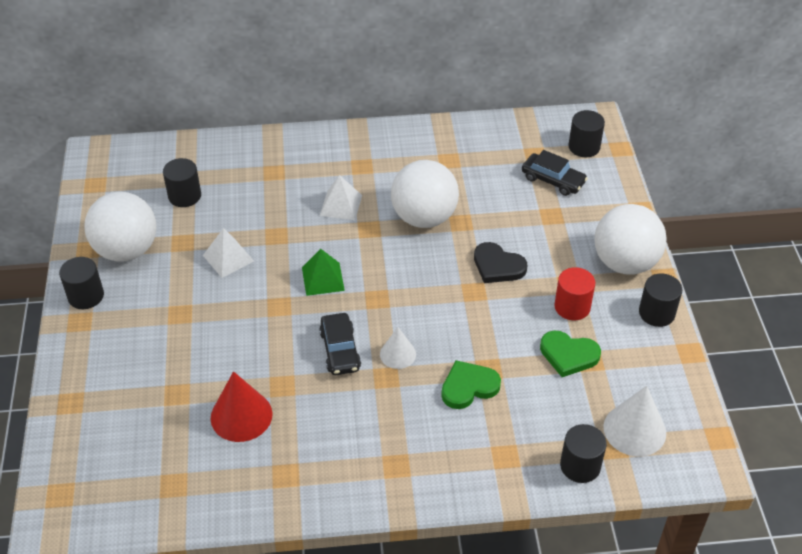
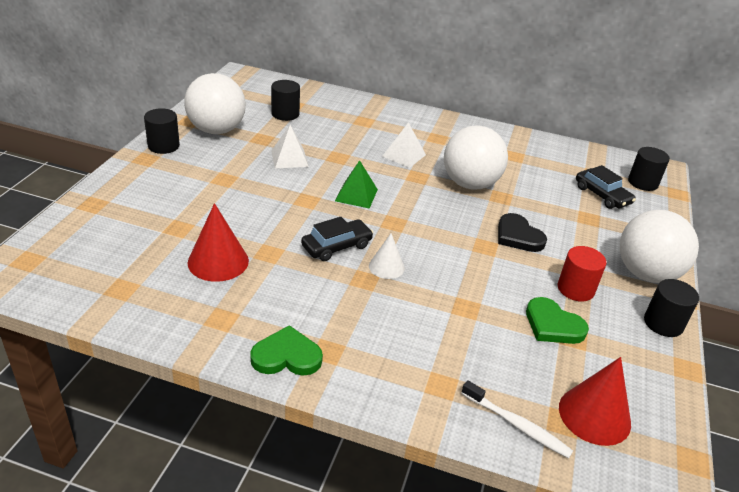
camera: 20 degrees right, 10 degrees down
(340, 350) = (337, 246): black car -> black car turned 135 degrees counterclockwise
(468, 387) = (438, 314): green heart -> green heart (286, 356)
(580, 466) = (517, 425): black cylinder -> white toothbrush
(634, 430) = (594, 415): white cone -> red cone

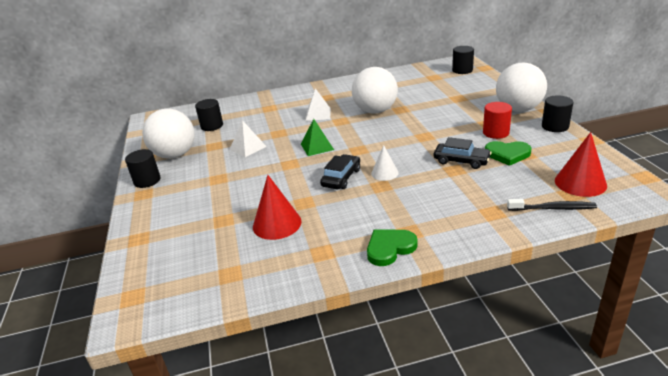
camera: 25 degrees left, 5 degrees down
(517, 425) = (553, 208): white toothbrush -> black toothbrush
(518, 236) = (435, 123): black heart -> none
(602, 195) = (450, 85): black car -> black car (461, 161)

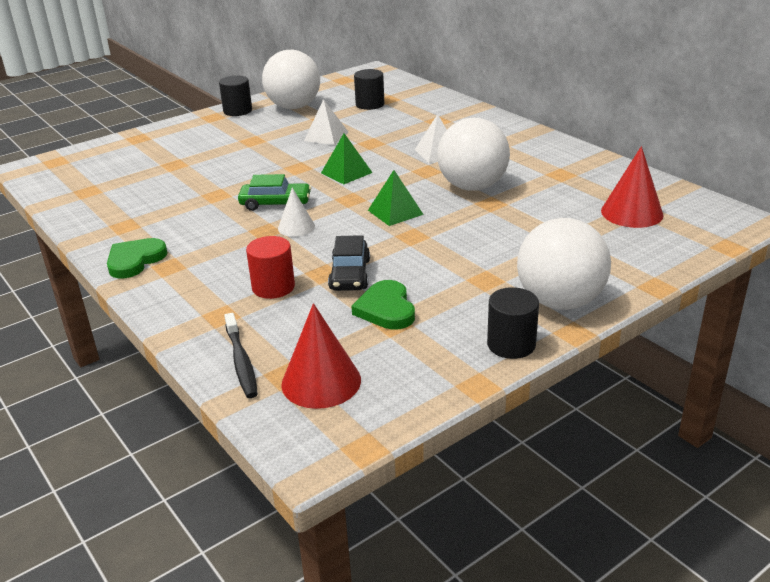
camera: 65 degrees right, 0 degrees up
(277, 224) = (172, 191): red cone -> red cone (632, 213)
(341, 178) = (275, 203): black car -> green car
(389, 137) = (395, 212): none -> green pyramid
(389, 248) = (135, 260): green heart -> green heart turned 90 degrees counterclockwise
(462, 70) = (693, 227): black cylinder -> none
(496, 132) = (455, 291): red cylinder -> red cylinder (273, 287)

